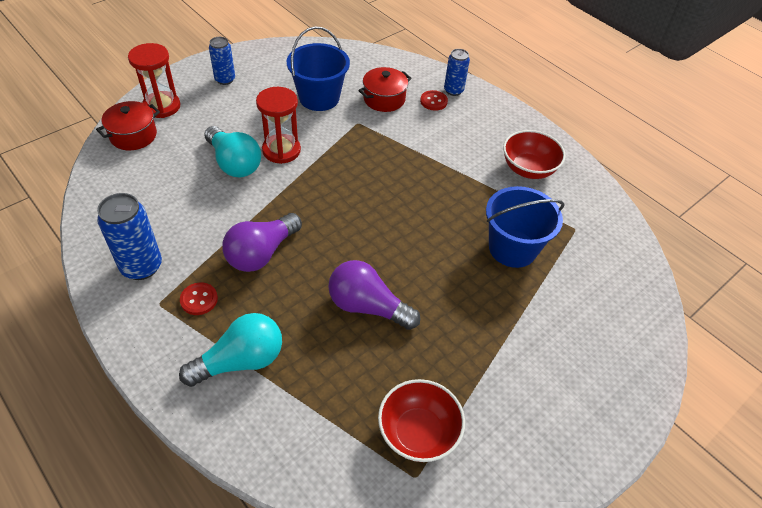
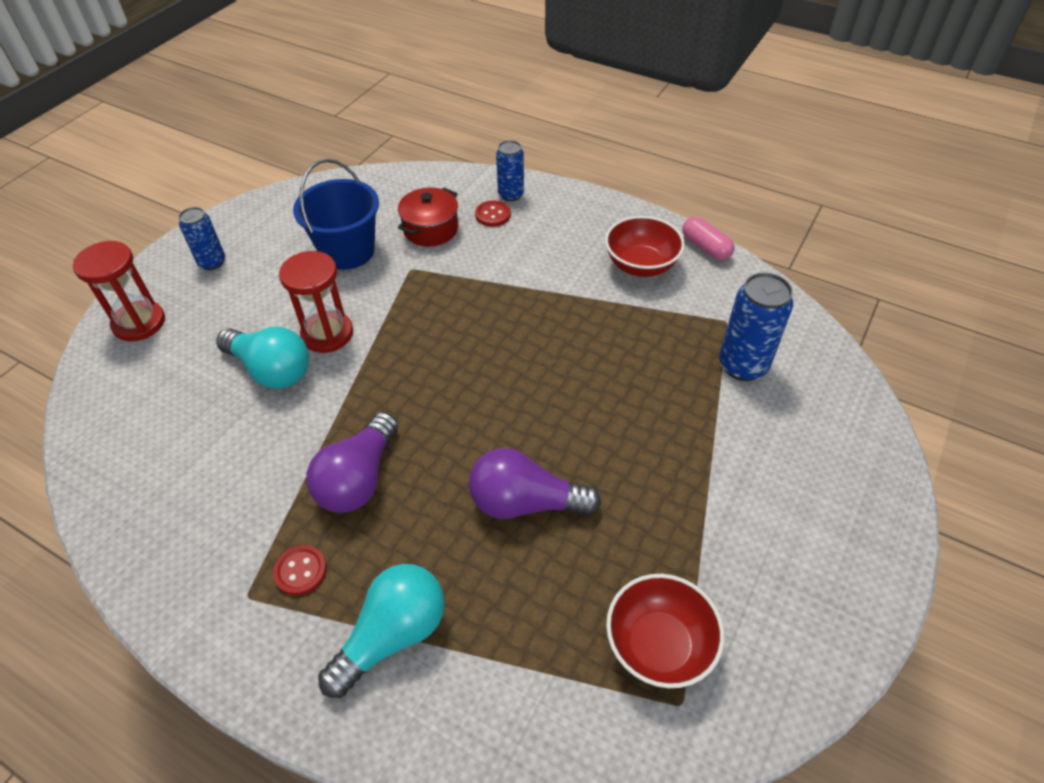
camera: 15 degrees left, 0 degrees up
(133, 136) = (115, 375): red pot -> none
(141, 266) = (201, 553): blue can -> blue can (743, 365)
(512, 248) = (666, 368): blue bucket -> none
(585, 170) = (705, 247): none -> pink capsule

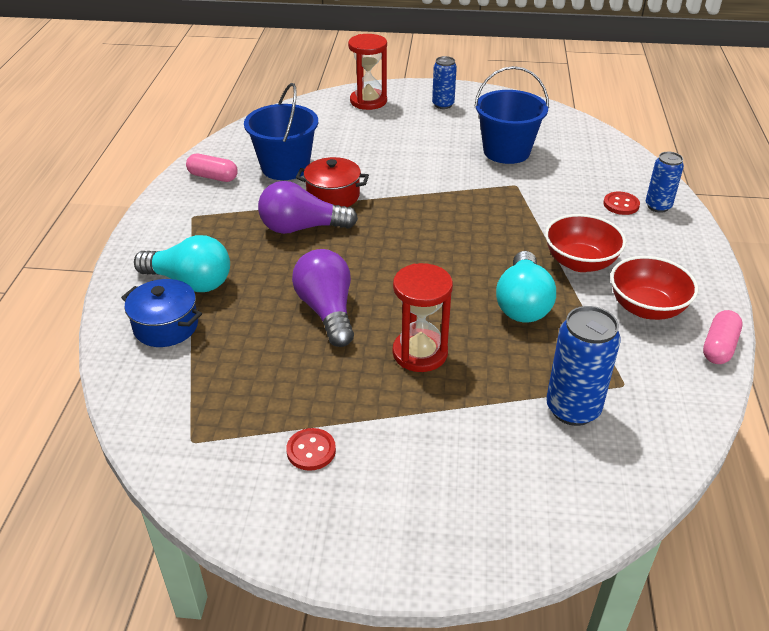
camera: 65 degrees right, 10 degrees down
(171, 546) = (213, 177): none -> pink capsule
(215, 456) = (285, 167): none -> blue bucket
(271, 370) = (368, 161): turquoise light bulb -> turquoise light bulb (522, 303)
(300, 571) = (219, 229): red button -> red button (311, 450)
(327, 334) = (418, 171): red hourglass -> red hourglass (420, 353)
(431, 229) = (569, 180): red pot -> red pot (333, 196)
(467, 687) = (166, 326): none -> blue pot
(659, 645) = (237, 417): red bowl -> red bowl (580, 262)

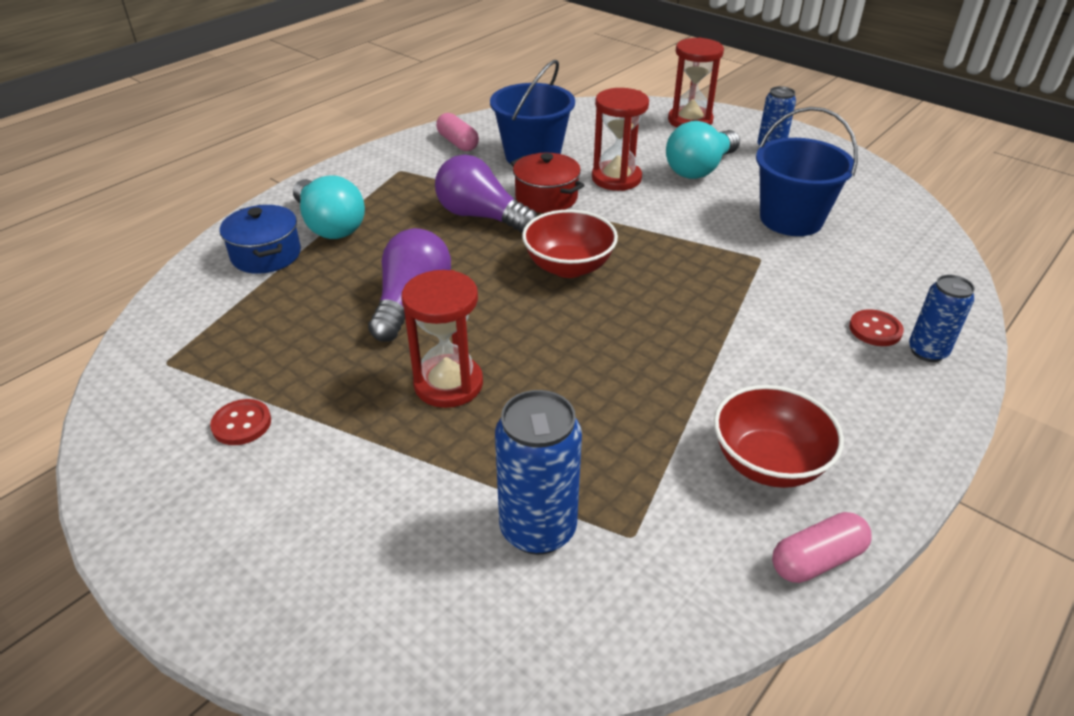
camera: 35 degrees right, 0 degrees up
(366, 163) = (616, 178): none -> red hourglass
(522, 303) = (618, 386): turquoise light bulb -> turquoise light bulb (700, 169)
(580, 262) = (741, 372): red bowl -> red bowl (568, 267)

